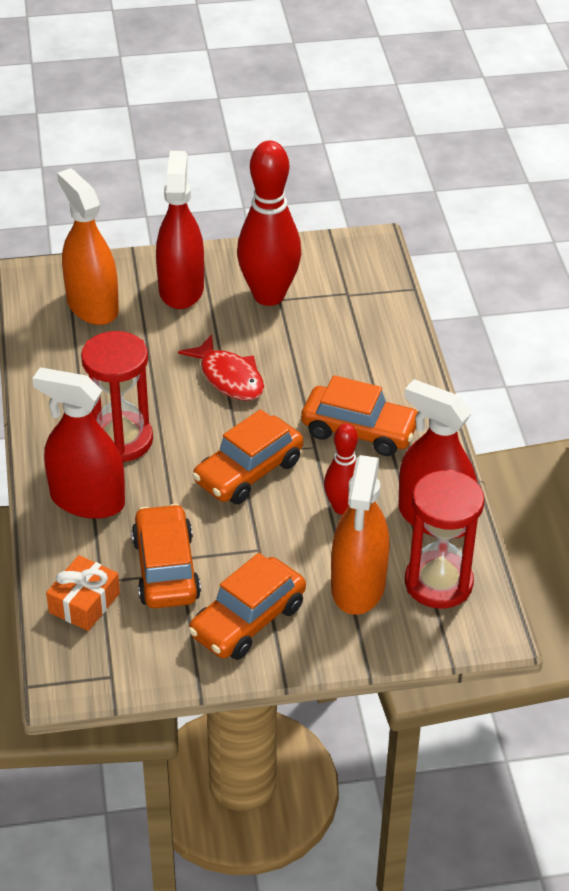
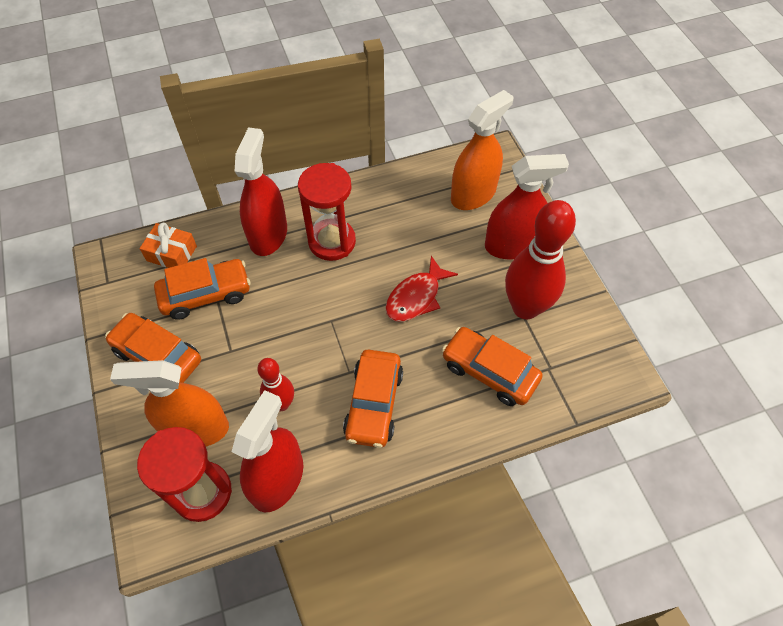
camera: 80 degrees right, 15 degrees up
(248, 472) = (312, 329): orange car -> orange car (489, 372)

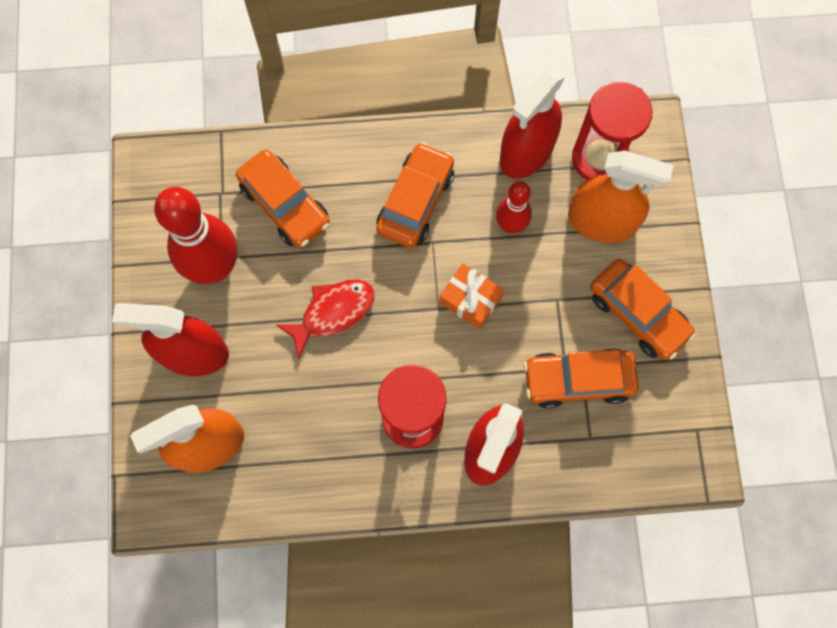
camera: 165 degrees left, 15 degrees up
(172, 253) = (616, 452): orange gift -> orange gift (470, 300)

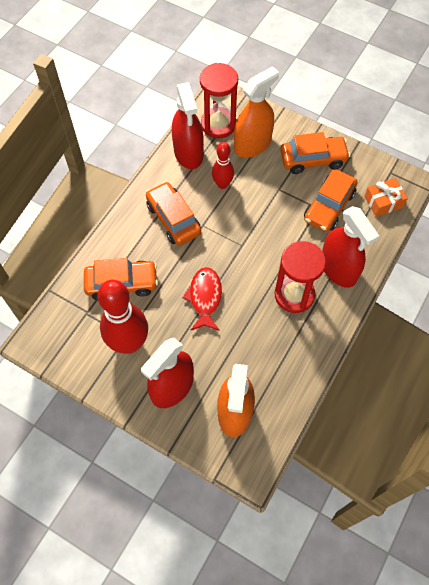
camera: 55 degrees left, 10 degrees down
(470, 300) = (249, 227): orange gift -> orange gift (383, 202)

